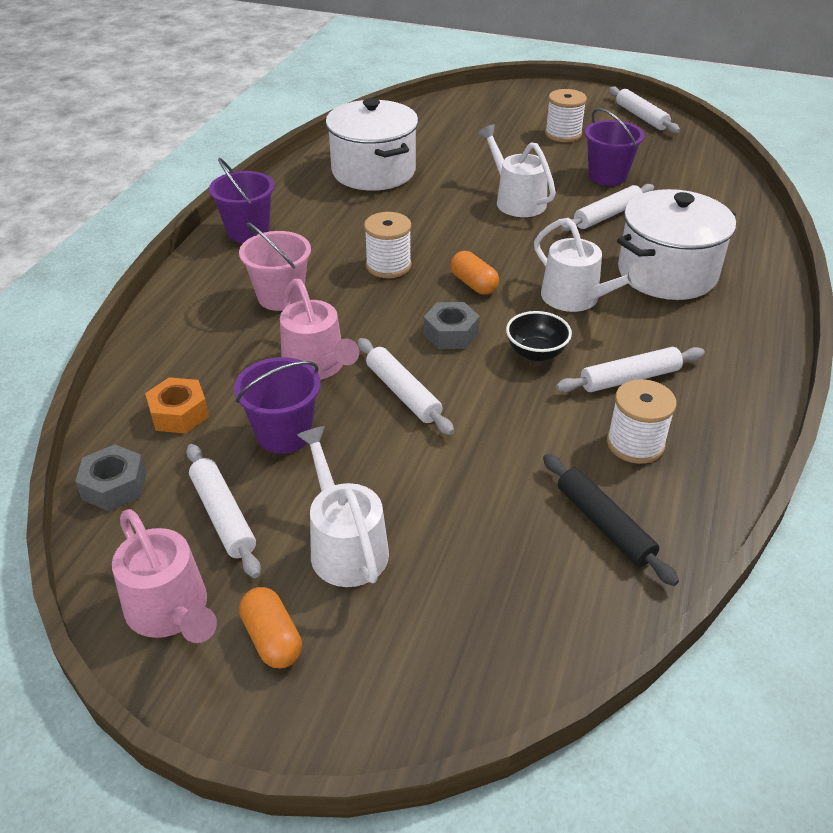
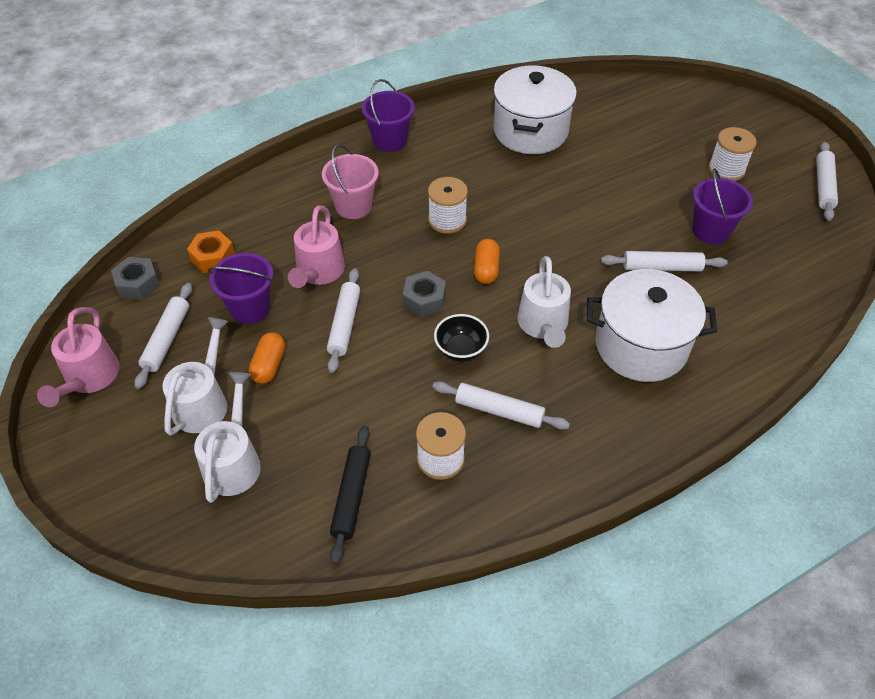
camera: 40 degrees right, 10 degrees up
(272, 638) = (114, 429): orange capsule -> orange capsule (269, 365)
(516, 200) = (605, 214): white watering can -> white watering can (234, 461)

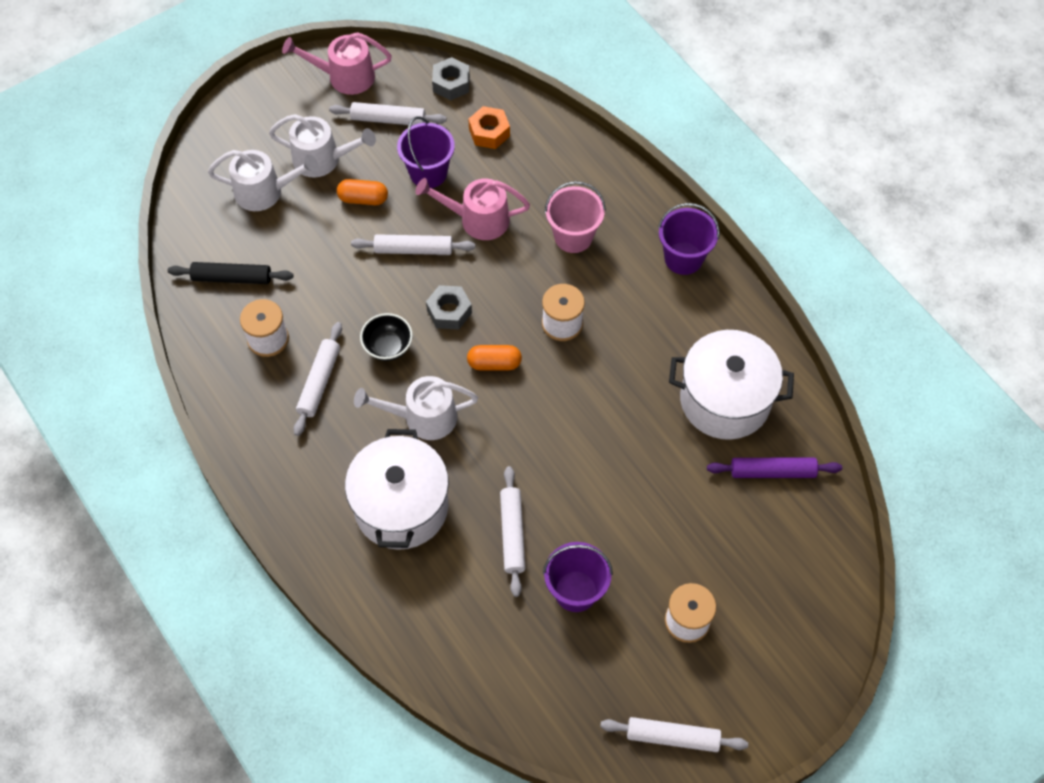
camera: 85 degrees right, 10 degrees up
(594, 113) = (772, 471): none -> purple rolling pin

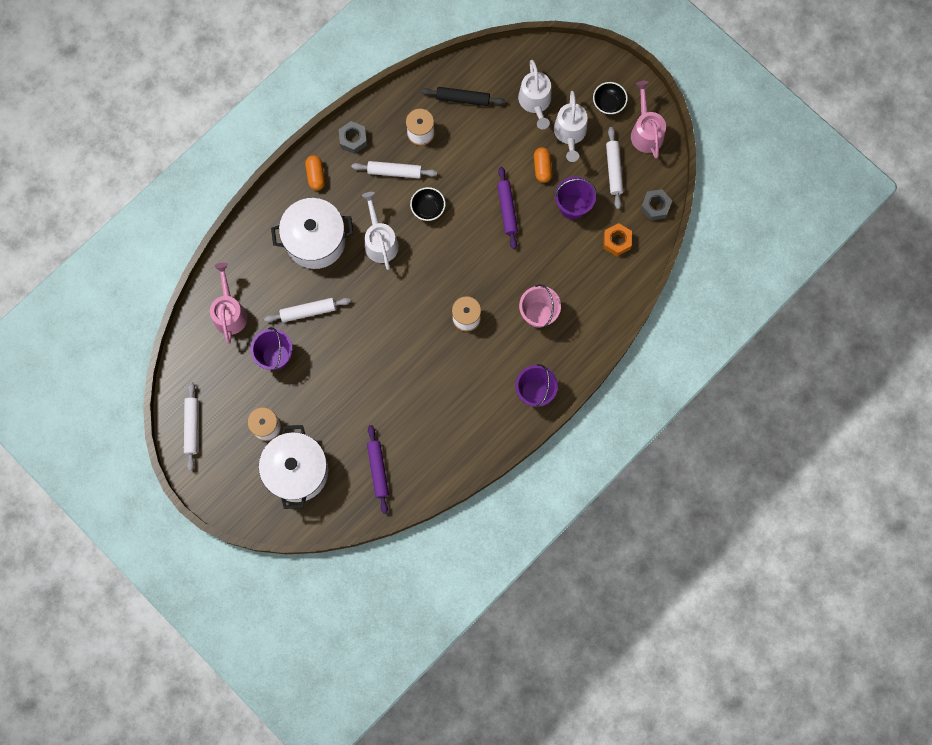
camera: 80 degrees right, 15 degrees up
(232, 277) = (463, 98): black rolling pin -> black rolling pin turned 75 degrees counterclockwise
(293, 110) = (608, 104): none -> black bowl
(413, 249) = (507, 209): white rolling pin -> purple rolling pin
(449, 311) = (462, 242): grey nut -> grey nut (353, 139)
(477, 219) = (540, 247): pink watering can -> pink watering can (229, 312)
(494, 363) = (427, 279): orange capsule -> orange capsule (315, 175)
(725, 400) = (426, 433): white pot -> white pot (297, 471)

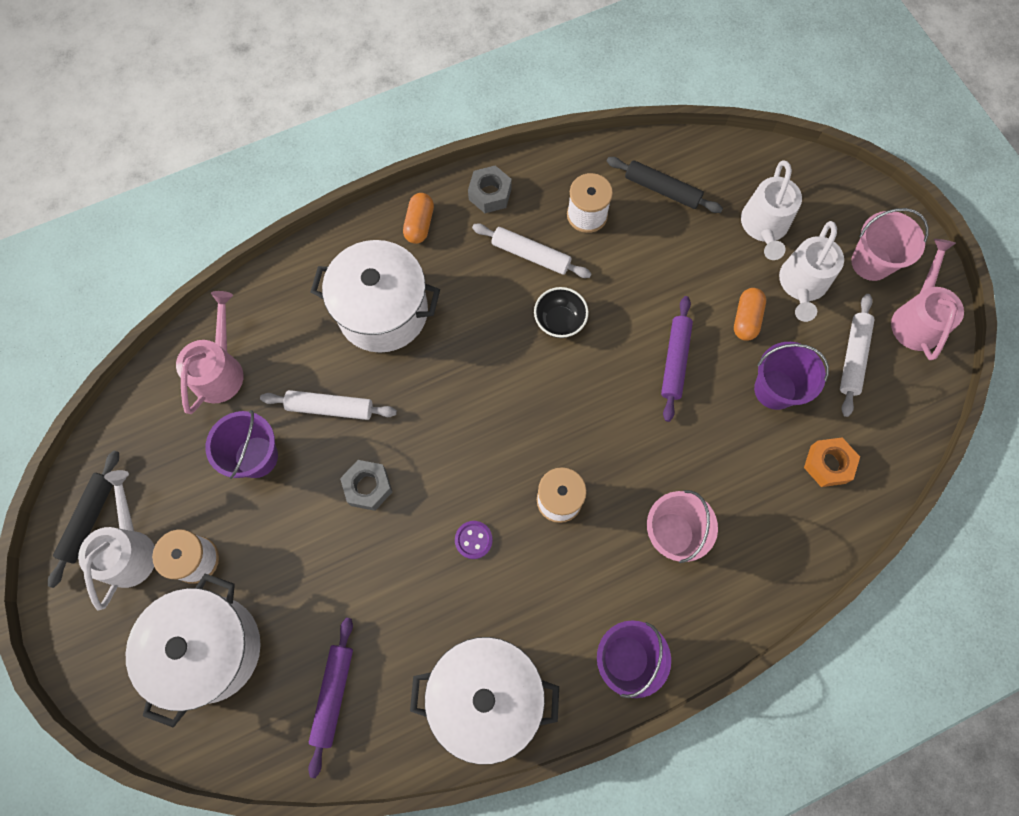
camera: 20 degrees right, 5 degrees down
(192, 427) = (89, 519): white rolling pin -> black rolling pin
(380, 241) = (473, 343): white watering can -> white watering can (130, 549)
(424, 358) = (473, 540): none -> purple button
(464, 439) = (486, 696): none -> white pot
(608, 104) = (871, 262): black bowl -> pink bucket
(655, 207) = (902, 432): grey nut -> grey nut (368, 487)

